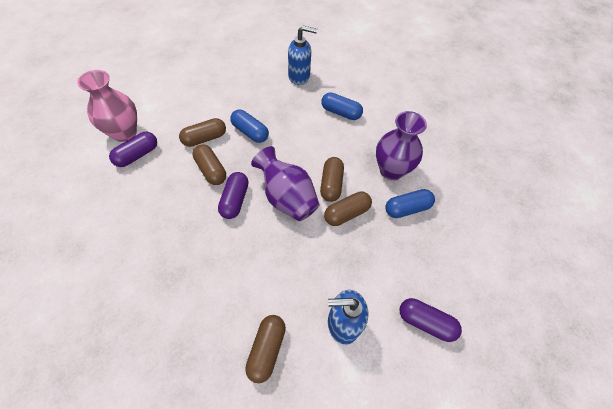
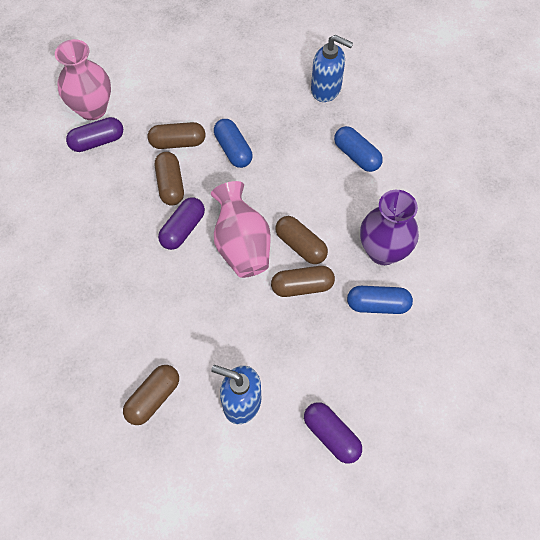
camera: 25 degrees right, 5 degrees up
(287, 198) = (242, 245): purple vase -> pink vase
(331, 184) = (300, 245): brown capsule -> brown capsule turned 75 degrees counterclockwise

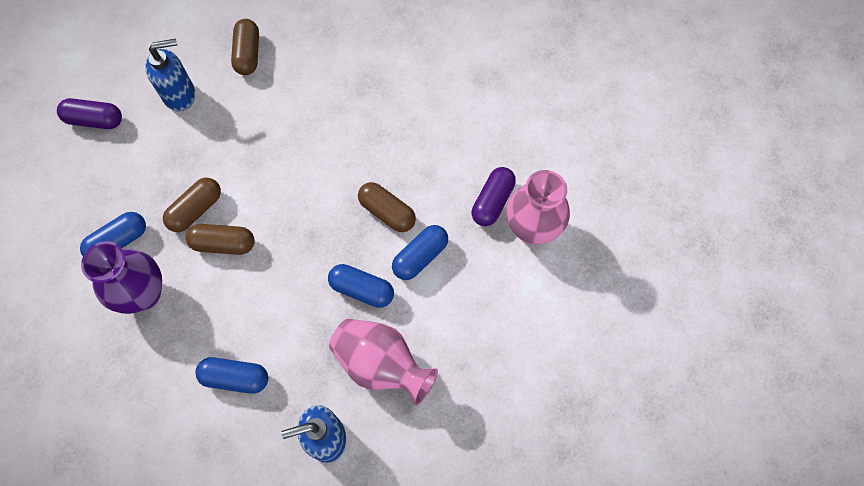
camera: 140 degrees right, 5 degrees up
(178, 142) = (420, 257): brown capsule -> blue capsule
(183, 229) = (339, 183): purple capsule -> none
(242, 245) = (275, 206): pink vase -> pink vase (381, 364)

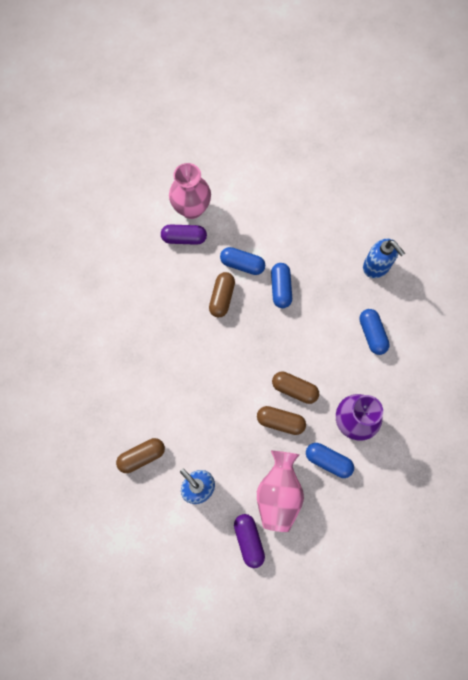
camera: 115 degrees left, 5 degrees up
(224, 244) = (294, 389): brown capsule -> brown capsule turned 45 degrees counterclockwise
(381, 364) = (320, 256): pink vase -> pink vase (278, 494)

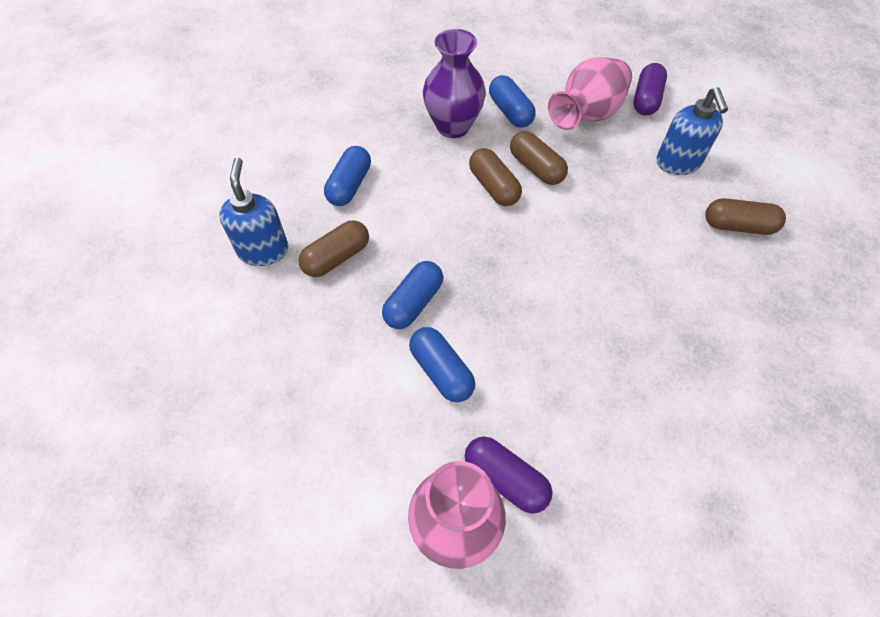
camera: 145 degrees left, 15 degrees down
(222, 298) = (508, 343): brown capsule -> brown capsule (336, 257)

